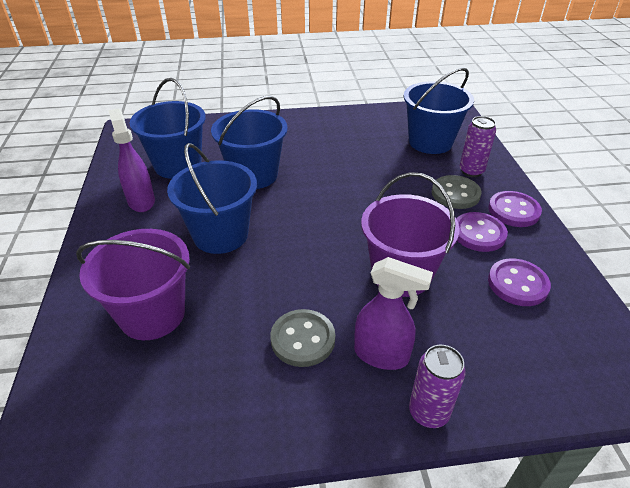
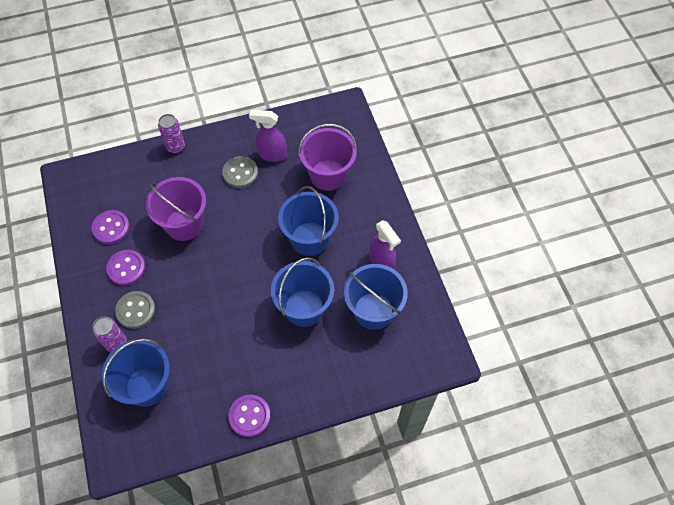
camera: 170 degrees right, 20 degrees up
(382, 355) = (197, 171): purple spray bottle -> purple spray bottle (272, 154)
(513, 211) = (94, 297): purple button -> purple button (249, 416)

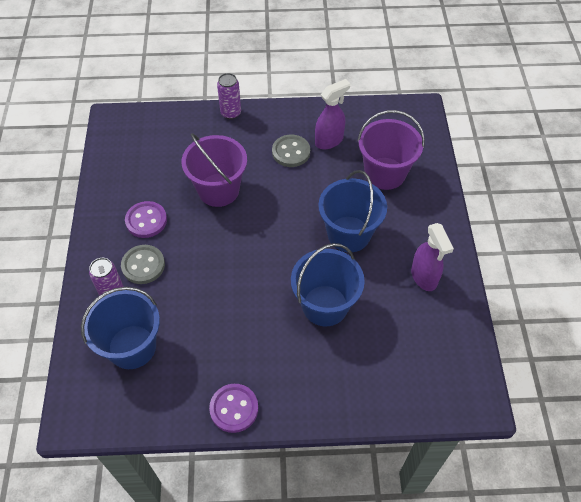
camera: 15 degrees right, 5 degrees down
(111, 228) = (142, 177): purple button -> none
(272, 154) = (329, 141): purple spray bottle -> purple spray bottle turned 120 degrees clockwise
(373, 311) = (403, 327): blue bucket -> none

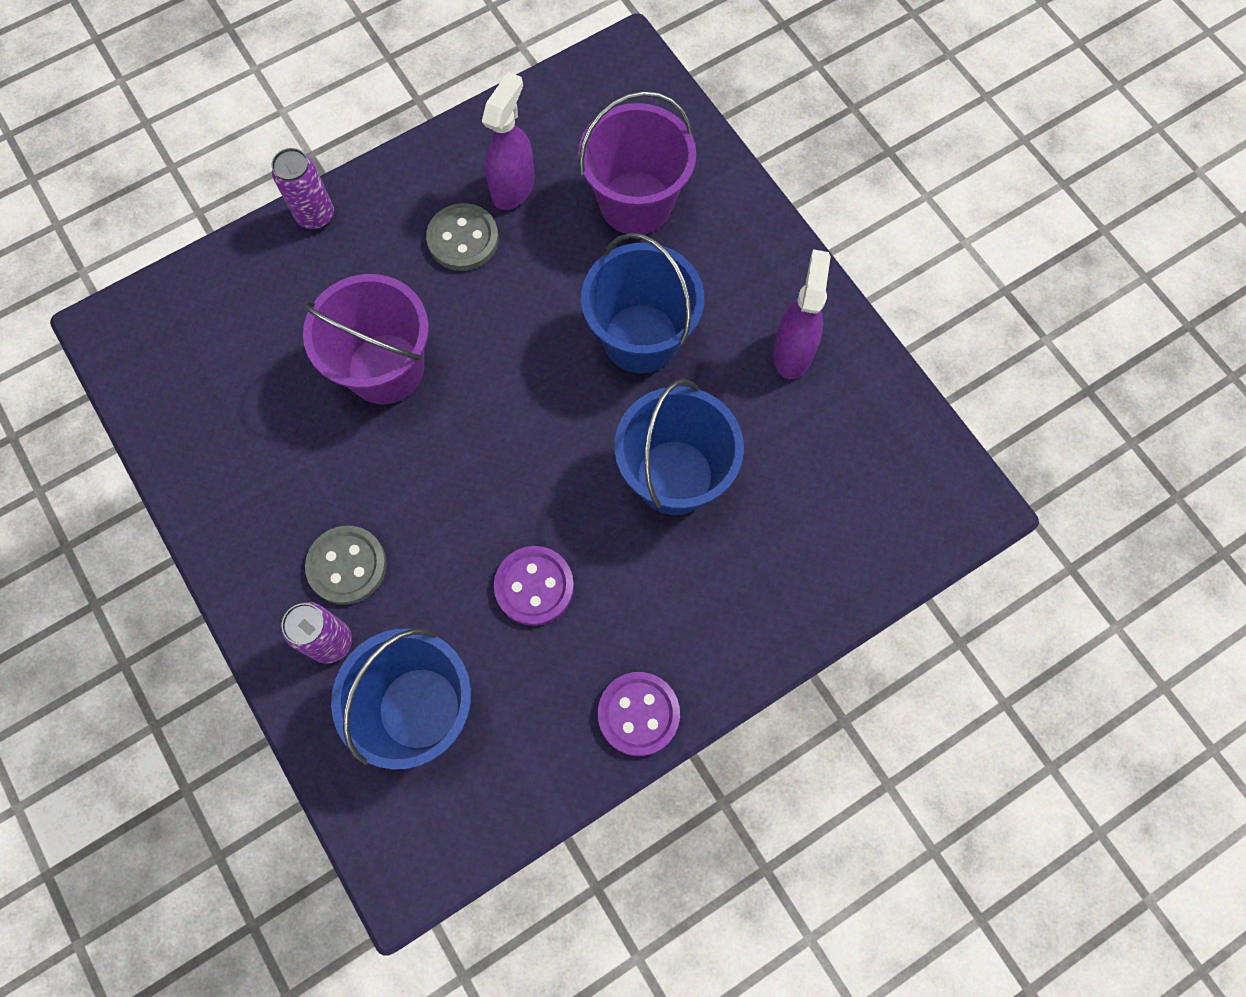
camera: 30 degrees left, 15 degrees up
(146, 220) = (299, 486): purple button -> purple button (534, 586)
(424, 277) = (792, 352): purple spray bottle -> purple spray bottle turned 120 degrees counterclockwise

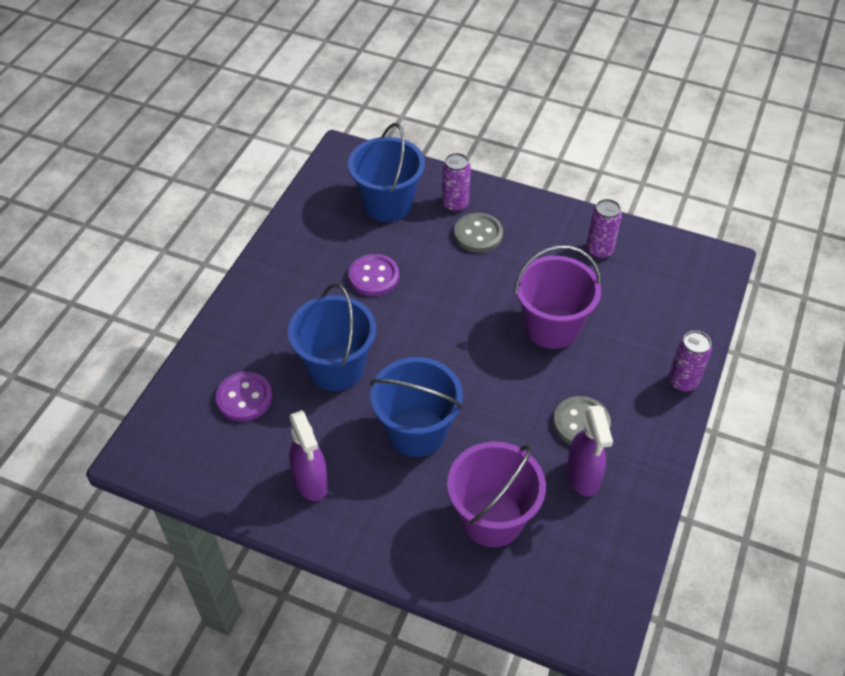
camera: 145 degrees right, 20 degrees down
(226, 436) = (599, 250): none -> purple can
(638, 714) = (276, 256): purple button -> purple button (244, 398)

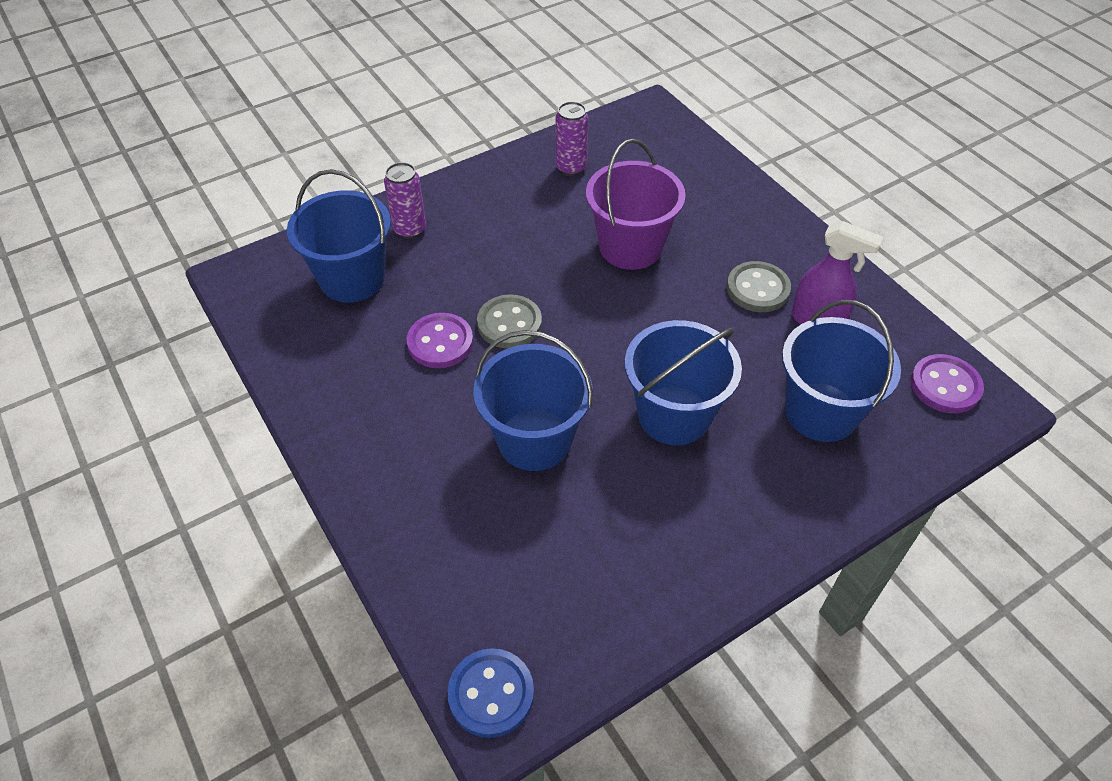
camera: 55 degrees left, 0 degrees up
(148, 446) = (491, 694): none -> blue button
(244, 398) = (503, 550): purple button -> purple button (945, 386)
(311, 482) = (671, 544): purple spray bottle -> none
(478, 234) = (467, 234): grey button -> grey button (509, 323)
(492, 518) = (821, 412): purple bucket -> blue bucket
(682, 382) = (763, 201): purple can -> none

